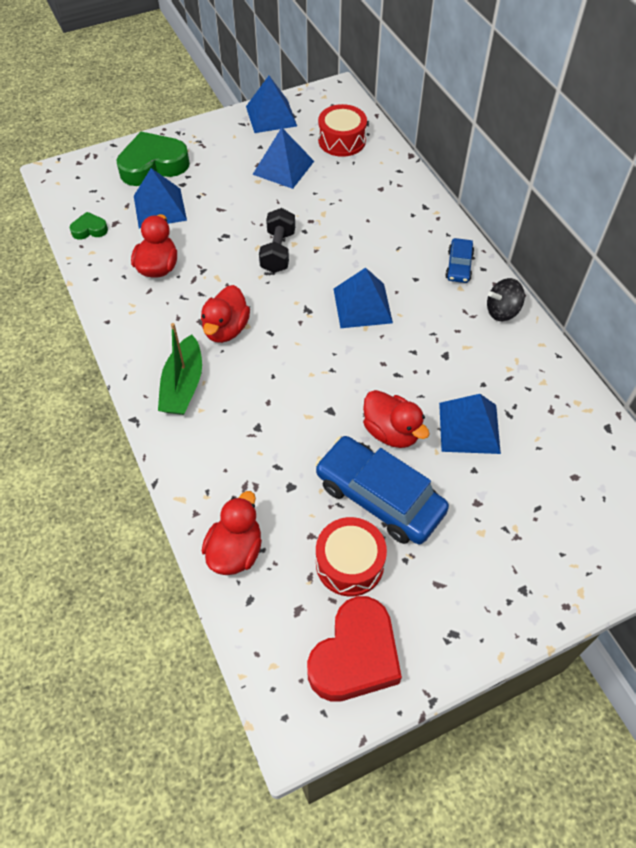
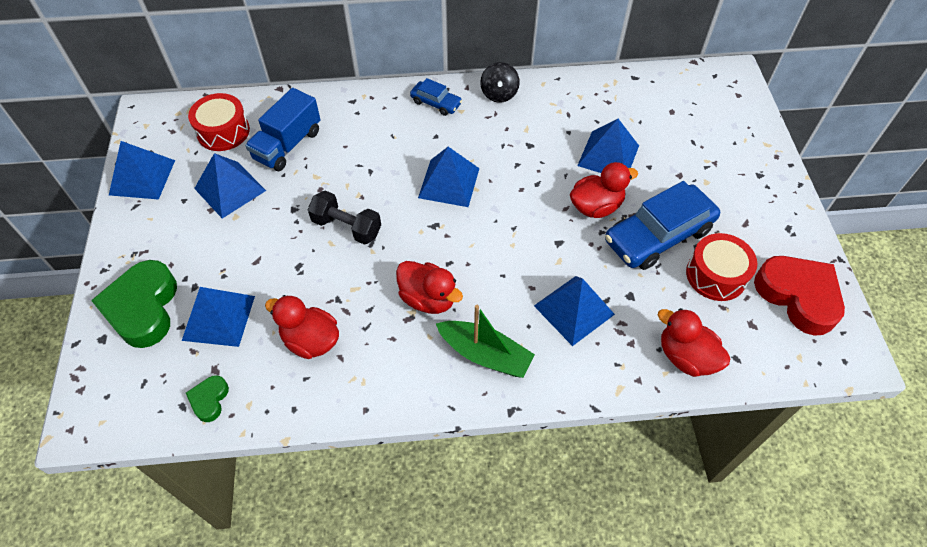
camera: 70 degrees left, 0 degrees up
(255, 442) = (574, 310): none -> blue pyramid
(348, 184) = (288, 145): none -> blue truck

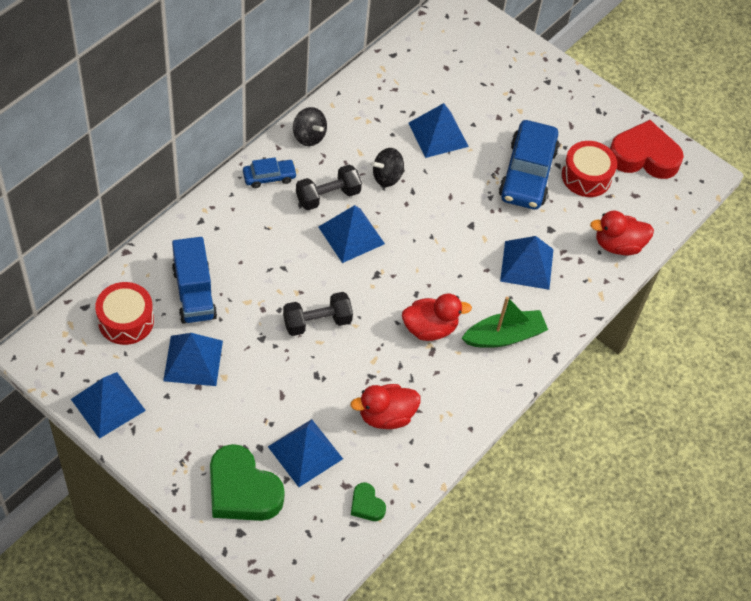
camera: 50 degrees left, 0 degrees up
(464, 143) = (328, 196): none -> black dumbbell
(528, 159) = (387, 177): none -> black spinning top
(596, 206) = (468, 181): red duck -> none

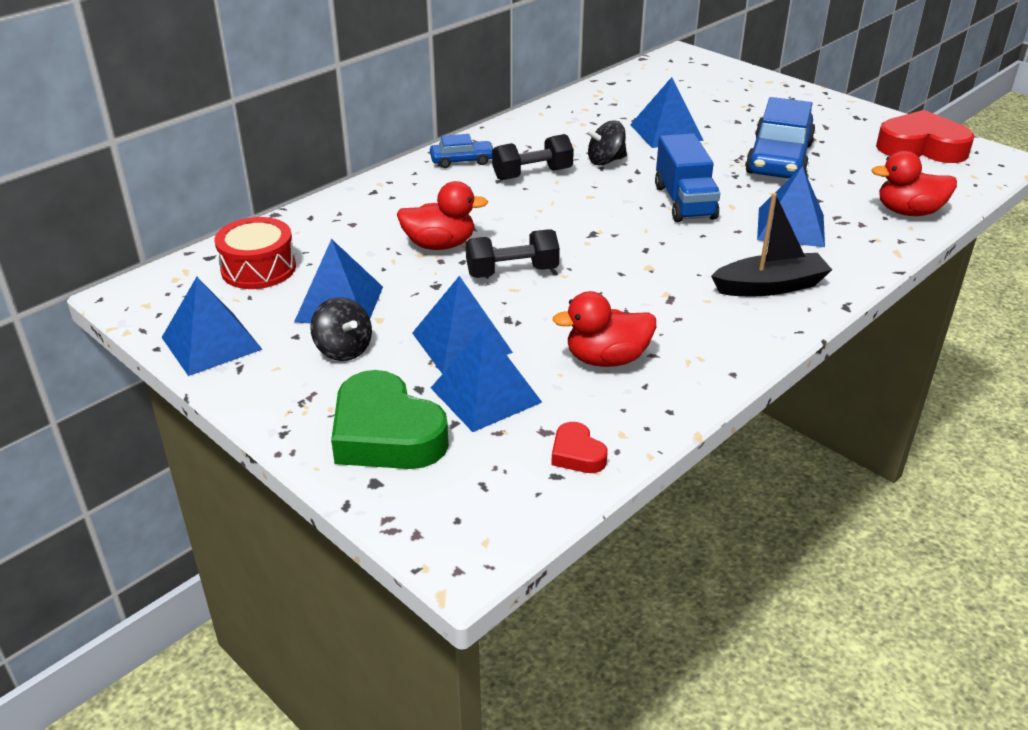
camera: 10 degrees right, 20 degrees down
(194, 293) = (353, 247): blue truck -> blue truck (684, 202)
(309, 136) = (512, 133): black spinning top -> black spinning top (343, 349)
(351, 235) = (560, 203): blue pyramid -> blue pyramid (461, 342)
(366, 505) = (577, 454): green heart -> red heart
(430, 328) = (666, 278): red duck -> red duck (440, 245)
(504, 336) = (770, 286): green boat -> black boat
(586, 176) = (853, 161): red drum -> none

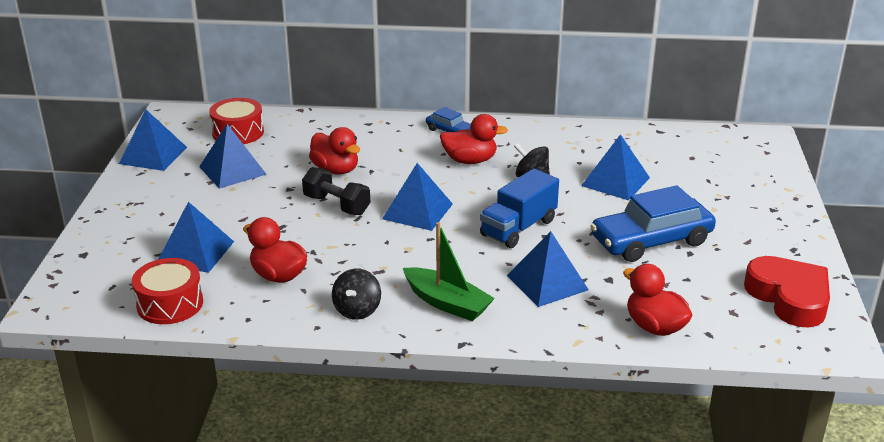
camera: 50 degrees right, 5 degrees down
(343, 349) = (190, 192): black spinning top -> black spinning top (357, 310)
(386, 434) = (127, 238): green heart -> none
(461, 342) = (239, 222): blue pyramid -> blue pyramid (417, 211)
(532, 174) = (470, 160): black dumbbell -> red duck
(577, 454) = (170, 304): red heart -> red drum
(770, 286) = (447, 303): black boat -> green boat

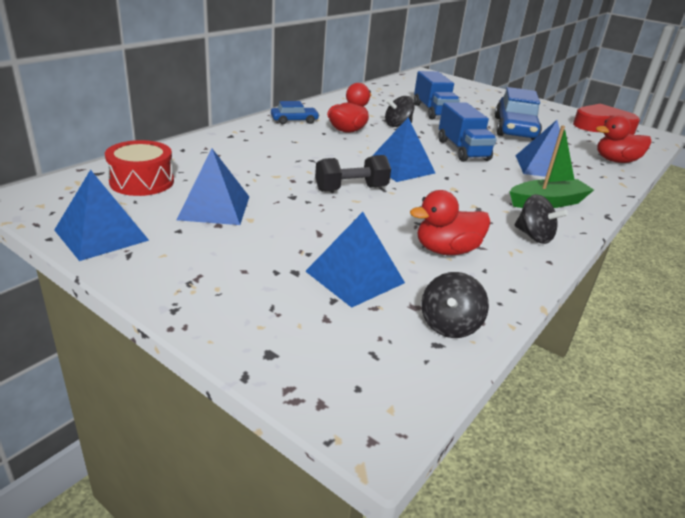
camera: 60 degrees left, 0 degrees up
(170, 304) = (449, 325): red drum -> black spinning top
(336, 170) = (289, 170): red duck -> none
(615, 181) = (433, 111): blue pyramid -> blue truck

